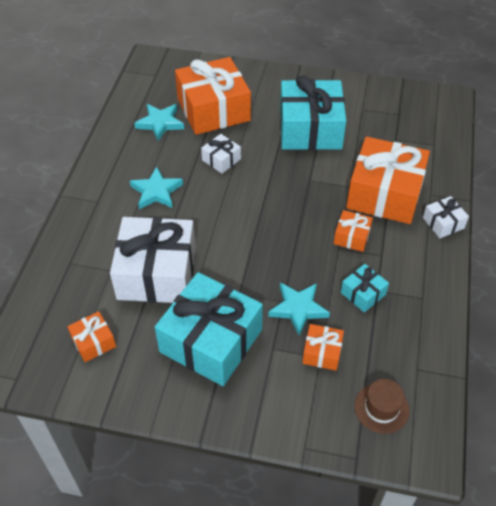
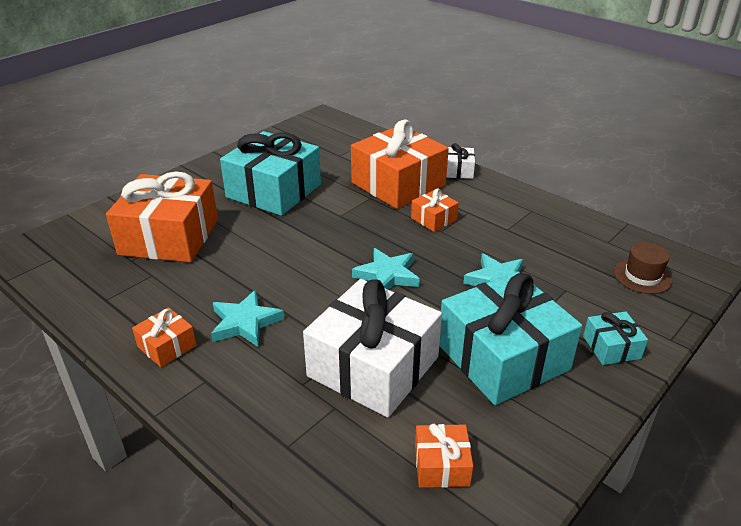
camera: 60 degrees left, 15 degrees down
(160, 123) = (139, 282): turquoise star -> turquoise star (387, 275)
(221, 159) = (250, 258): white gift -> none
(322, 352) = (561, 286): orange gift -> orange gift (167, 346)
(363, 293) = (506, 238): turquoise gift -> turquoise gift (611, 347)

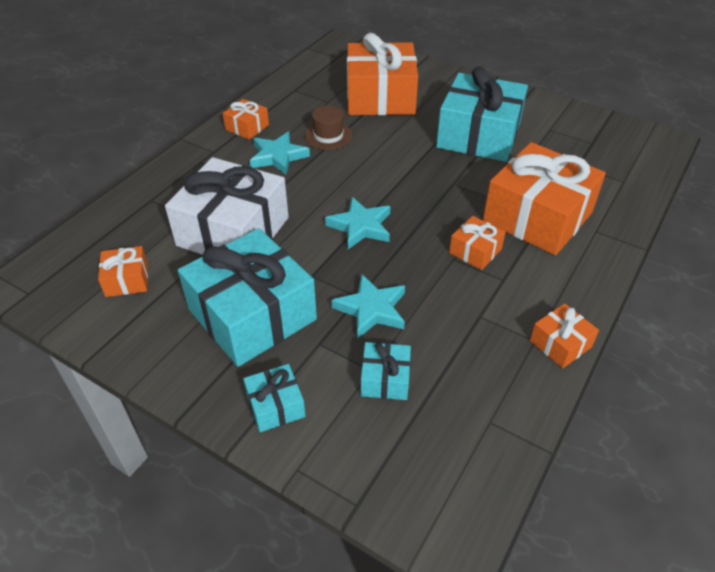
camera: 80 degrees right, 10 degrees up
(458, 171) = (599, 265): white gift -> none
(535, 201) = (560, 344): none -> orange gift
(575, 283) = (385, 379): none -> turquoise gift
(642, 276) = (419, 453): brown hat -> brown hat (328, 136)

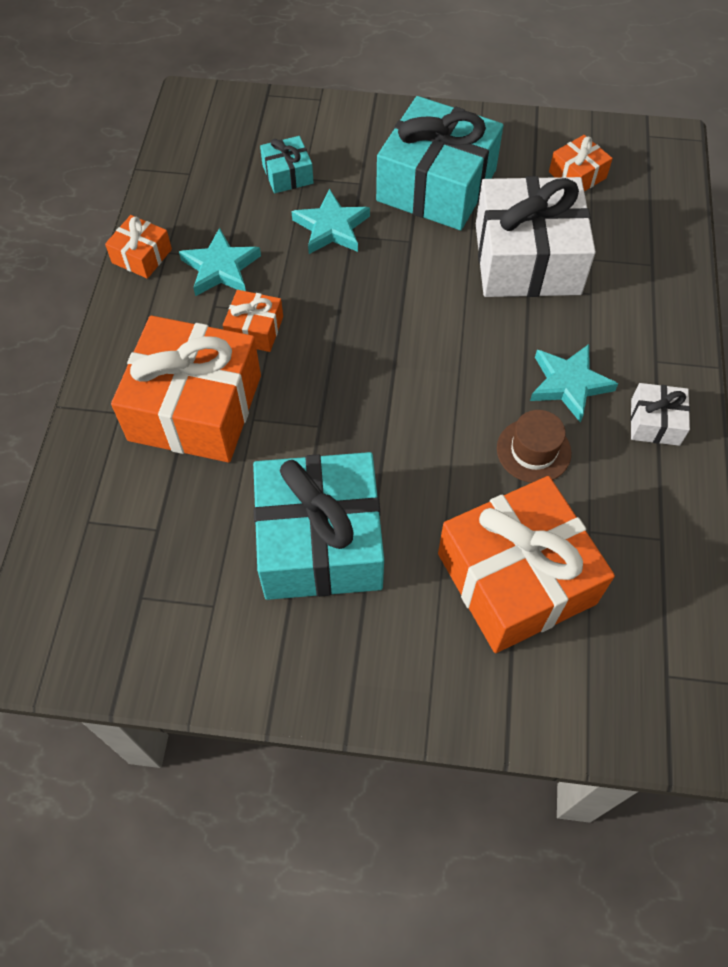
camera: 155 degrees right, 15 degrees up
(247, 127) = (655, 422): orange gift -> white gift
(275, 406) = (363, 128): turquoise gift -> none
(360, 226) = (397, 315): turquoise star -> turquoise star (221, 268)

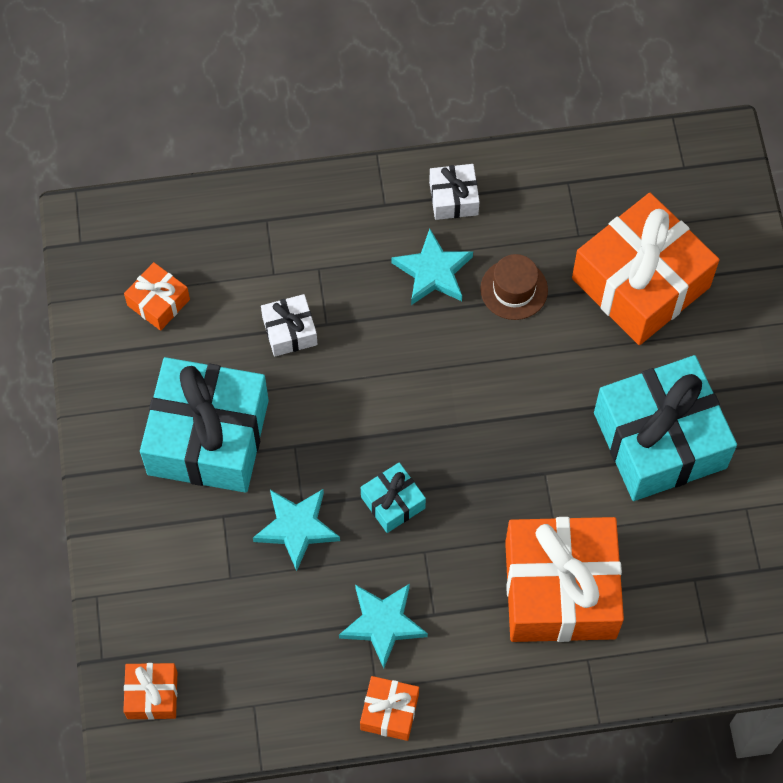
camera: 105 degrees left, 5 degrees up
(255, 329) = (452, 564): orange gift -> orange gift (152, 695)
(287, 174) = (229, 596): turquoise gift -> turquoise gift (393, 502)
(527, 259) = (289, 331): white gift -> white gift, size x0.45

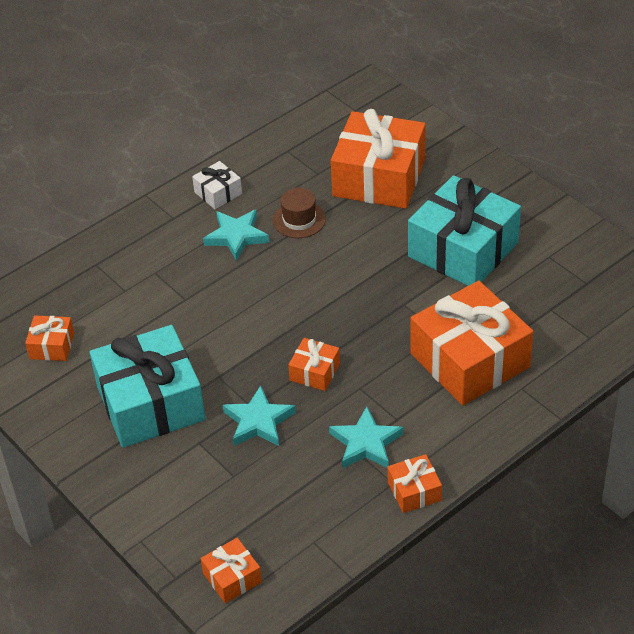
camera: 30 degrees left, 20 degrees down
(289, 331) = (162, 315): white gift -> none
(393, 502) = (315, 372): turquoise gift -> orange gift

